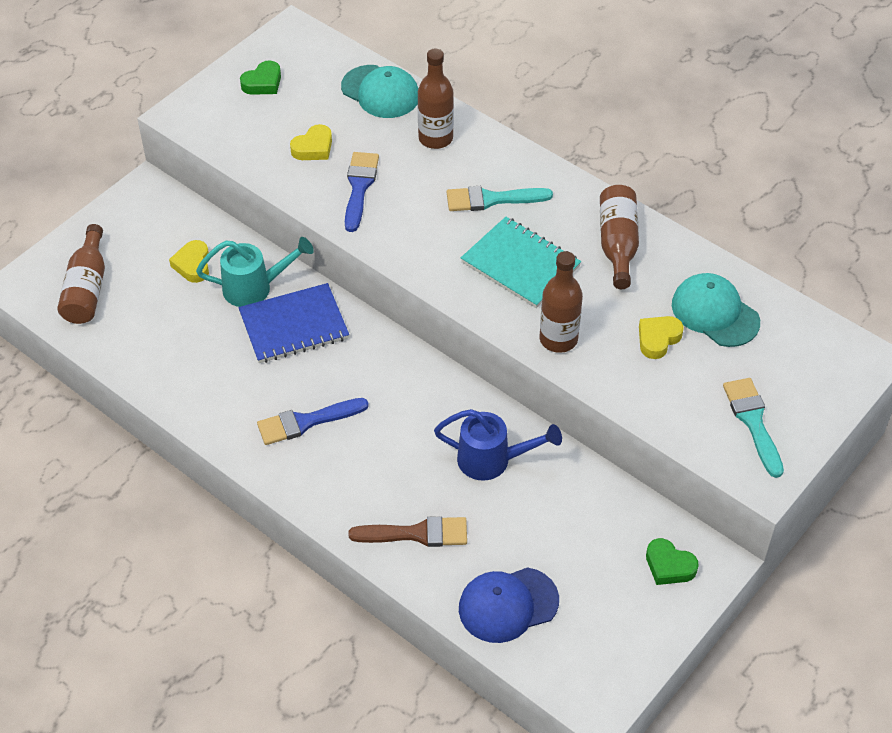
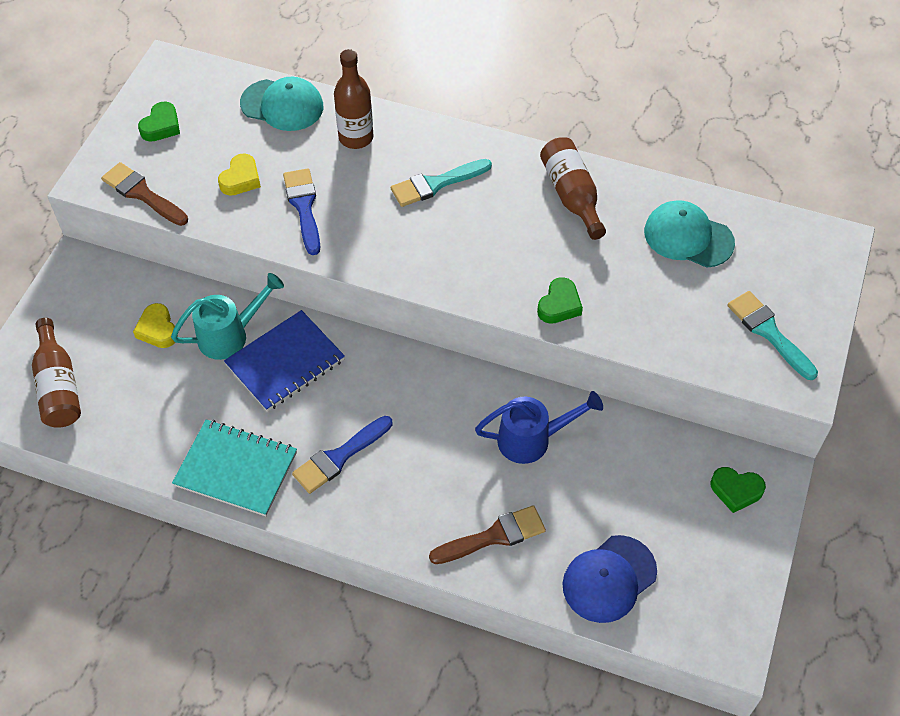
camera: 20 degrees left, 5 degrees up
(220, 137) = (142, 194): none -> brown brush
(520, 264) = (491, 241): turquoise notebook -> turquoise notebook (236, 469)
(558, 339) = (559, 305): brown bottle -> green heart
(658, 339) = (649, 277): yellow heart -> none

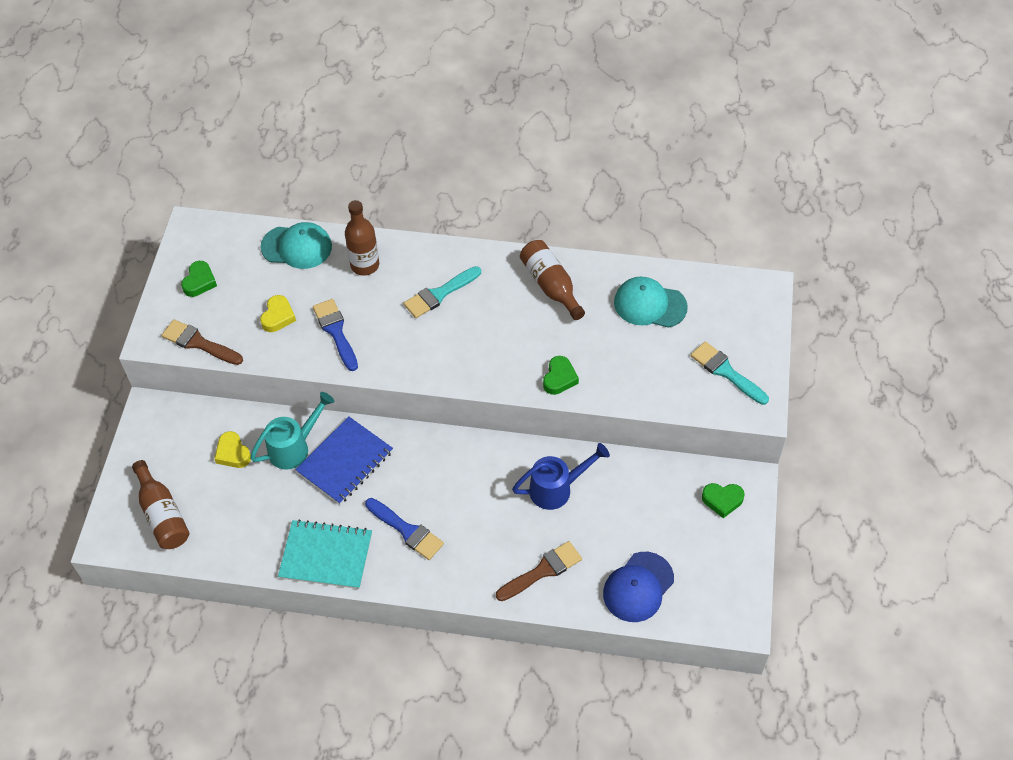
camera: 10 degrees left, 0 degrees up
(339, 457) = (407, 531): blue brush -> blue brush turned 90 degrees counterclockwise

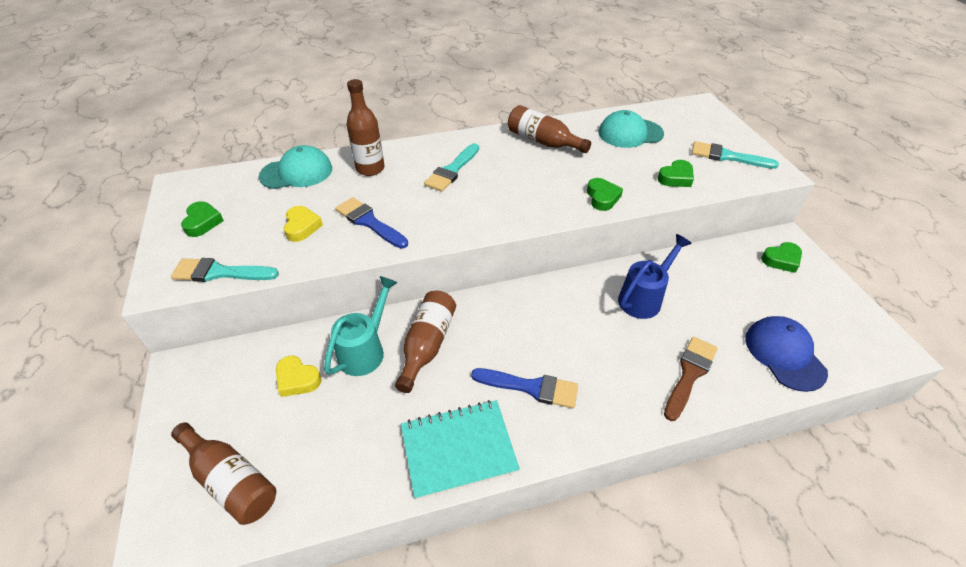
camera: 25 degrees left, 10 degrees down
(199, 343) = (220, 272): brown brush -> turquoise brush
(345, 462) = (427, 345): blue notebook -> brown bottle
(638, 587) = (784, 354): blue cap -> blue cap turned 150 degrees clockwise
(649, 380) = (676, 178): none -> green heart

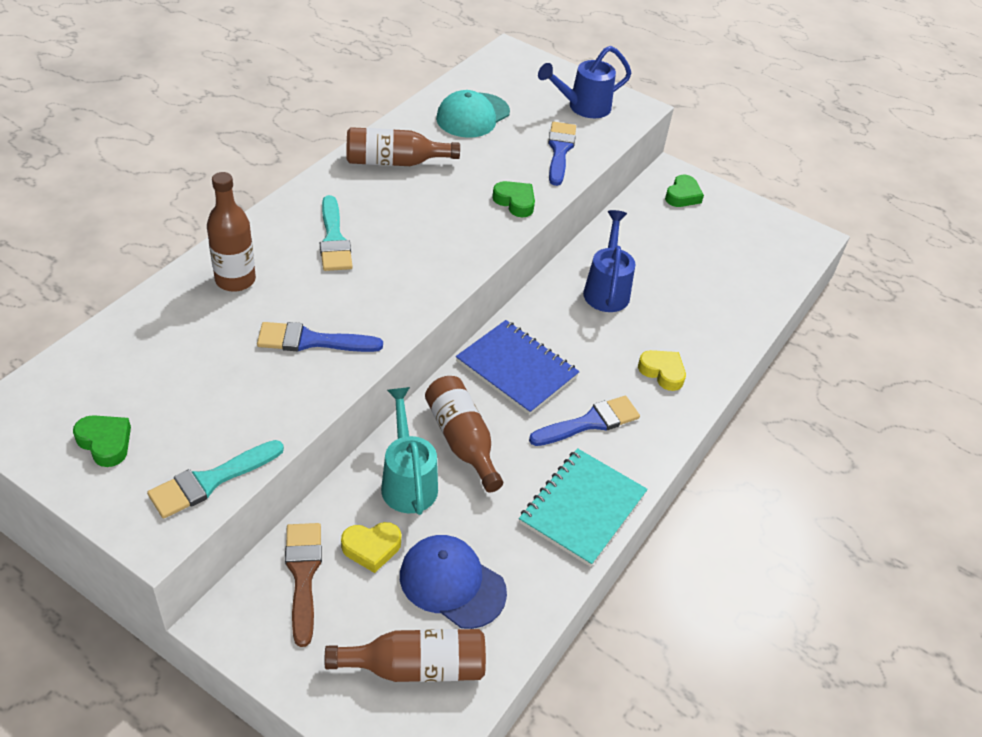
camera: 45 degrees left, 0 degrees up
(297, 172) = (146, 326): turquoise cap -> none
(302, 227) = (240, 384): yellow heart -> yellow heart (662, 372)
(516, 318) = (516, 369): none -> blue notebook
(676, 178) = (560, 150): green heart -> blue brush
(689, 374) = (697, 338): brown brush -> brown brush (303, 575)
(727, 156) = (583, 107): turquoise brush -> blue watering can
(784, 354) = (747, 282): blue cap -> blue cap (452, 583)

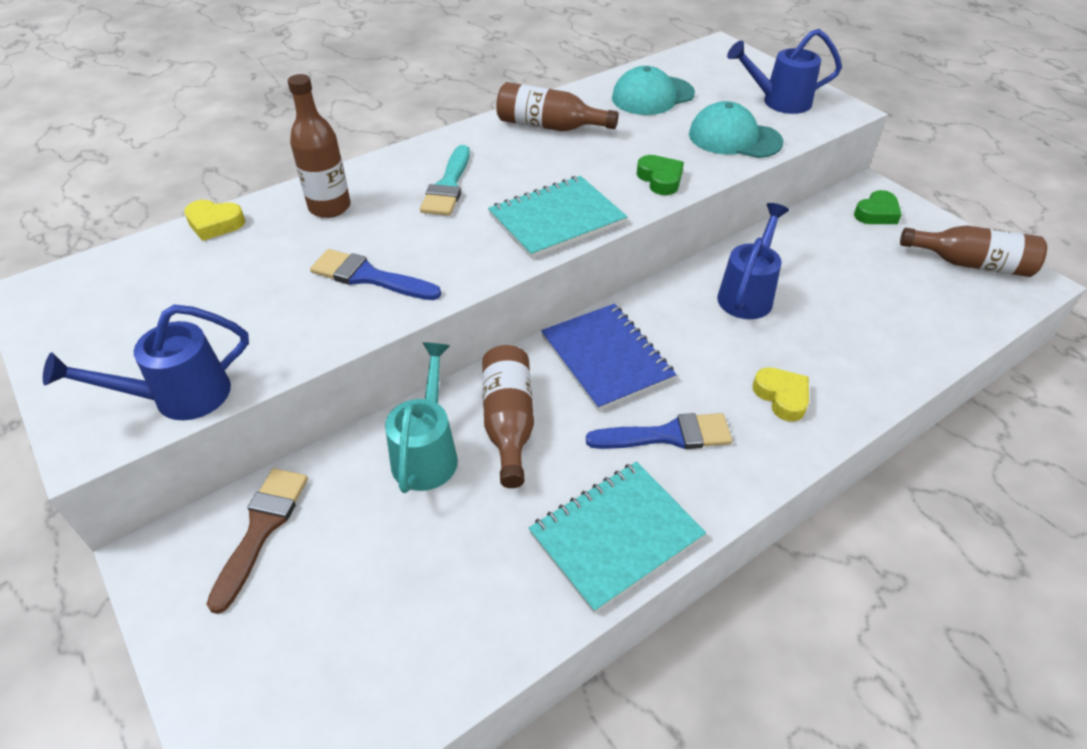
camera: 25 degrees right, 0 degrees up
(105, 443) = (108, 335): green heart -> none
(210, 481) = (179, 397): turquoise brush -> blue watering can
(371, 548) = (349, 518): yellow heart -> yellow heart (215, 224)
(416, 667) = (323, 679): brown bottle -> brown bottle (971, 264)
(446, 256) = (556, 219): none -> turquoise notebook
(452, 583) = (417, 586): blue cap -> none
(560, 150) = (734, 138): blue brush -> turquoise cap

